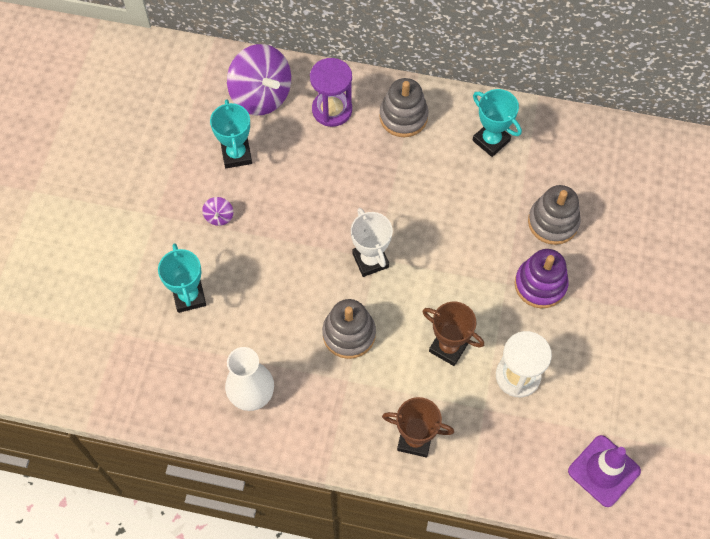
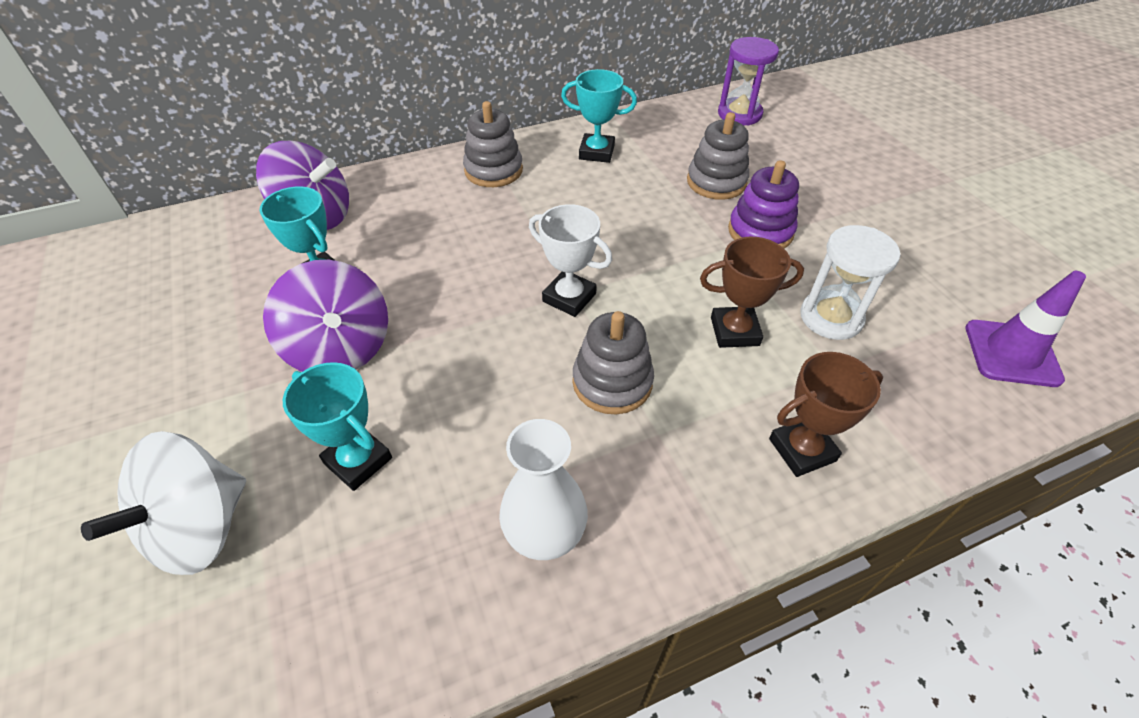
camera: 35 degrees left, 15 degrees down
(102, 287) = (200, 527): none -> white spinning top
(219, 216) = (341, 348): purple spinning top -> purple spinning top, size x2.37
(332, 110) = (410, 195): purple hourglass -> purple hourglass (739, 114)

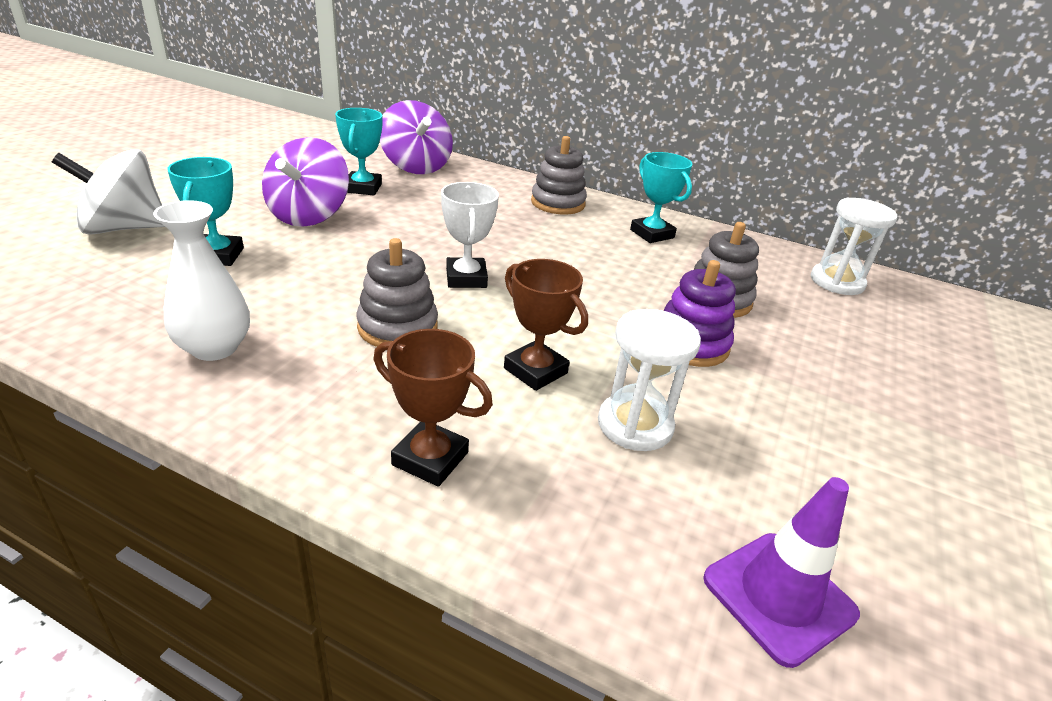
camera: 45 degrees right, 15 degrees down
(739, 114) = (837, 282): purple hourglass -> white hourglass

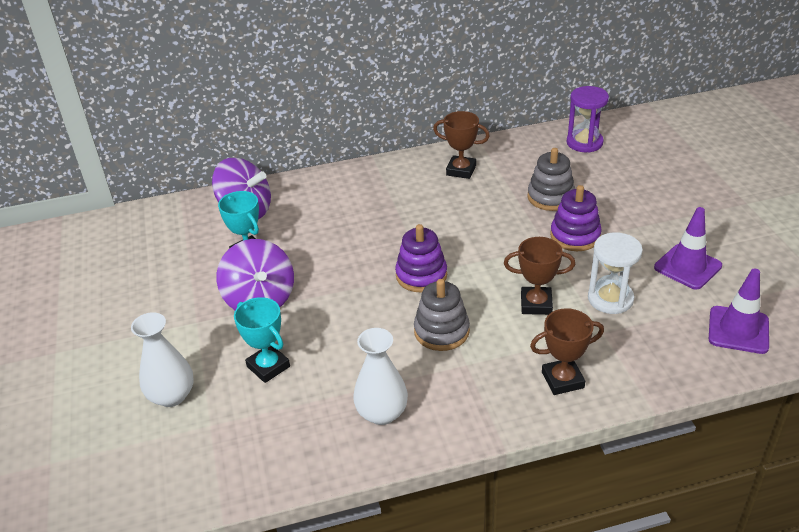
camera: 35 degrees left, 5 degrees up
(124, 228) = (172, 396): white spinning top -> white vase
(466, 278) = (421, 275): white trophy -> purple stacking toy
(558, 203) = (379, 181): grey stacking toy -> none
(652, 234) = (461, 170): turquoise trophy -> brown trophy
(805, 465) = (687, 267): none -> purple traffic cone
(837, 282) = (584, 143): white hourglass -> purple hourglass

